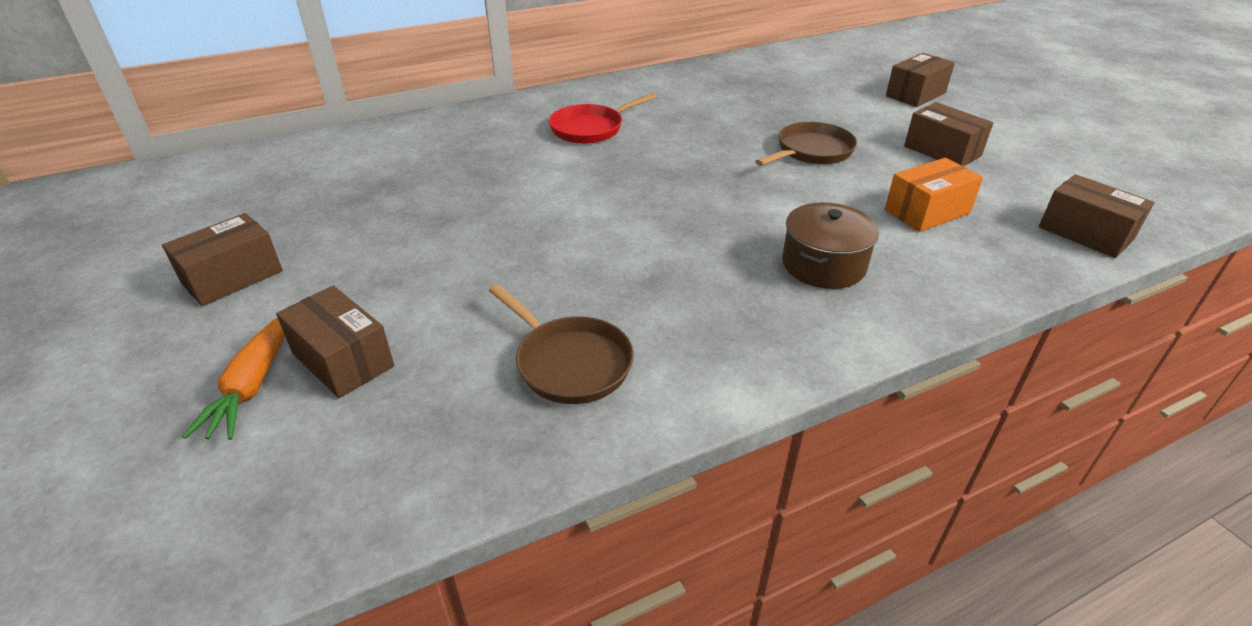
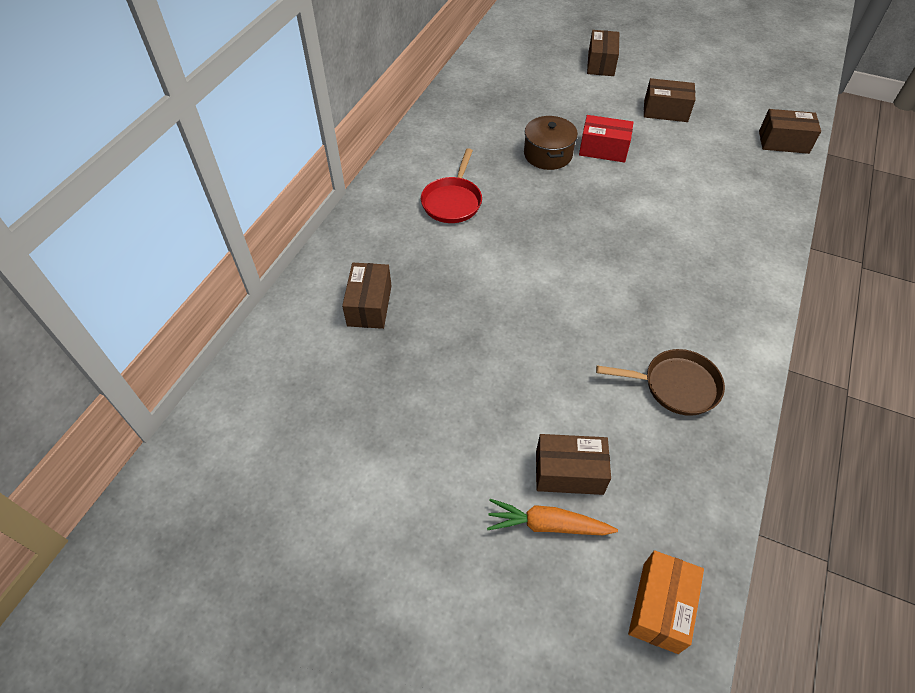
camera: 40 degrees left, 15 degrees up
(232, 277) = (413, 474): brown box -> brown box (369, 305)
(253, 385) = (548, 525): orange carrot -> orange carrot turned 135 degrees clockwise
(811, 151) = (603, 149): brown pan -> red box
(823, 265) = (705, 238): brown pot -> brown pot (547, 154)
(926, 212) = (707, 167): orange box -> orange box (660, 607)

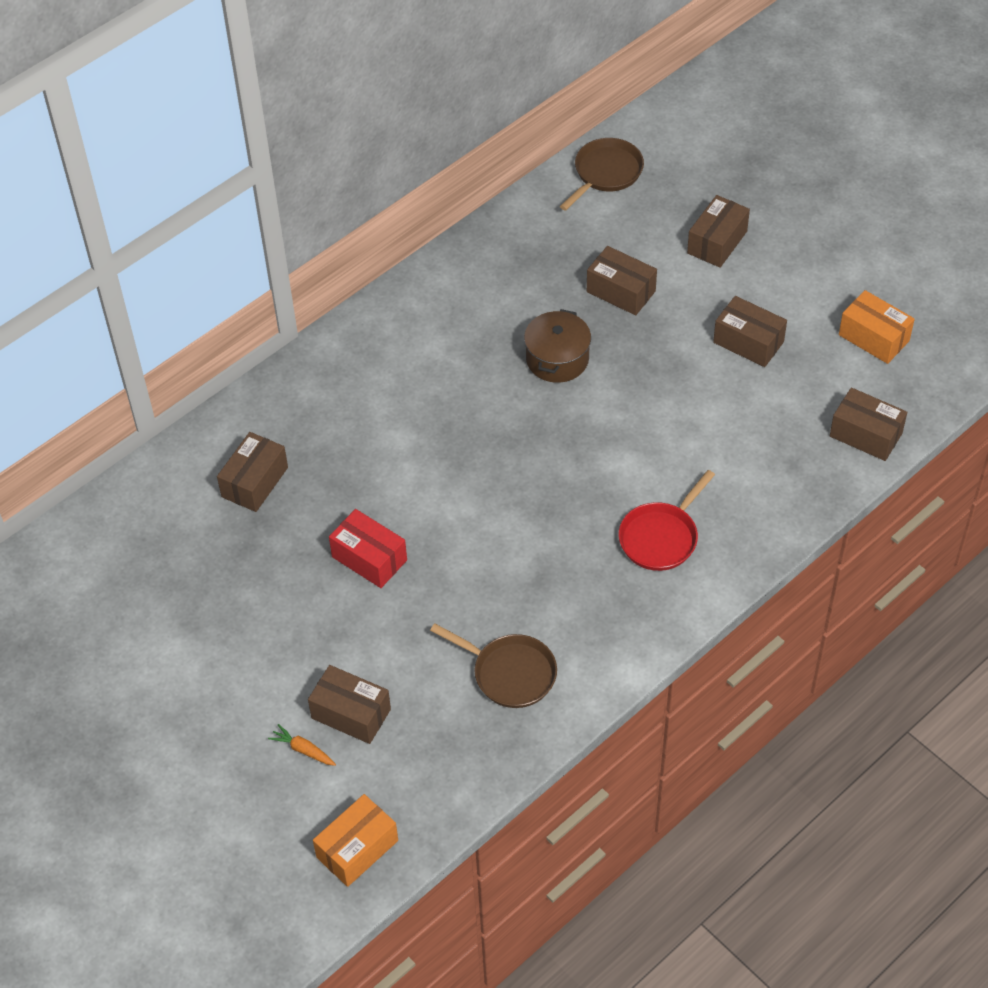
camera: 25 degrees right, 0 degrees up
(452, 201) = (409, 386): red pan -> red pan (661, 537)
(502, 45) = (605, 173): none -> brown pan
(548, 525) = (303, 750): orange carrot -> orange carrot, size x0.60
(561, 105) = (621, 291): none -> brown box
(603, 149) = (629, 373): red box -> red box (369, 558)
(739, 88) = (873, 338): none -> orange box

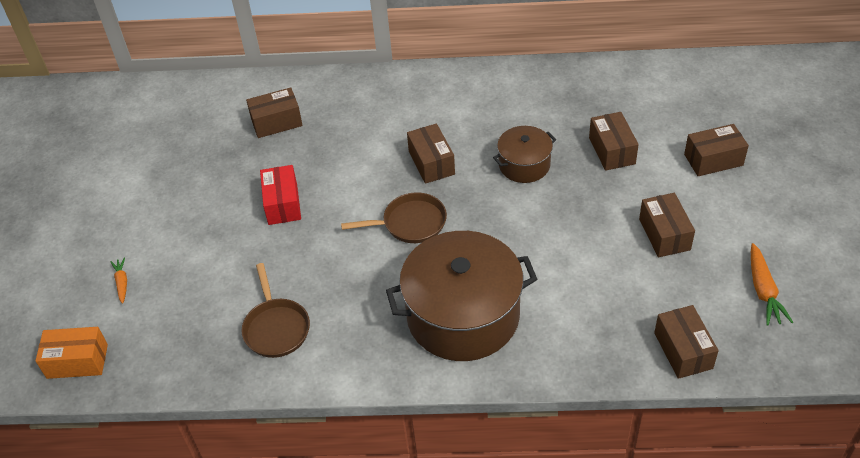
camera: 45 degrees right, 5 degrees down
(351, 714) = (168, 282): brown box -> brown box (431, 163)
(605, 173) = (682, 77): brown pan -> brown pan (410, 223)
(661, 537) = (463, 315): red pan -> brown pot
(873, 338) = (763, 290): orange box -> orange carrot

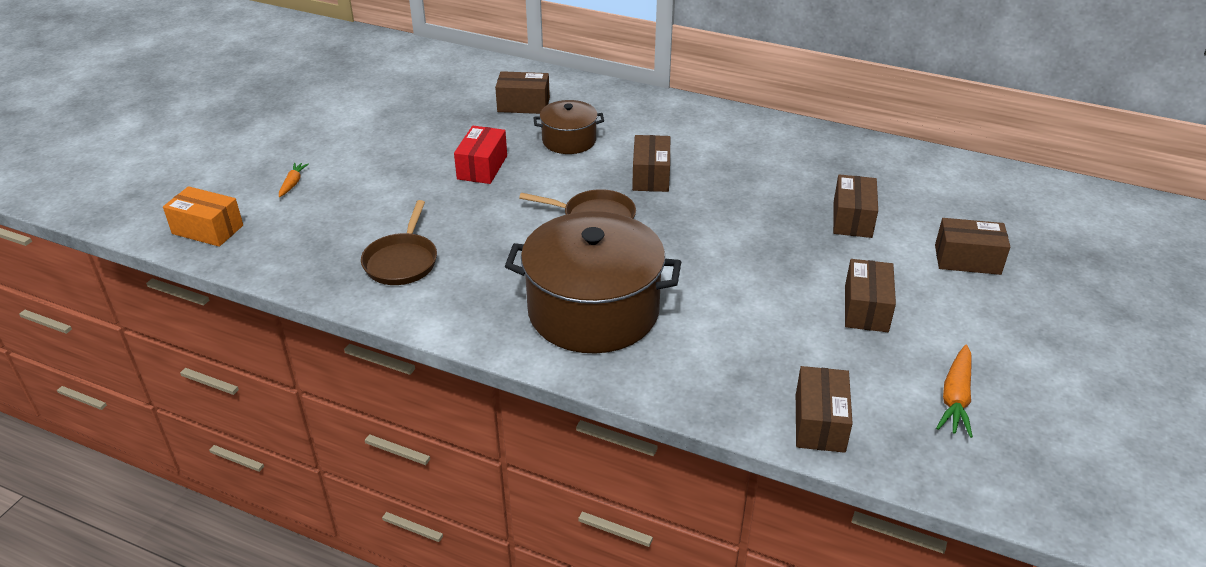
camera: 20 degrees right, 10 degrees down
(524, 165) = (747, 204): brown pot -> brown pot (569, 140)

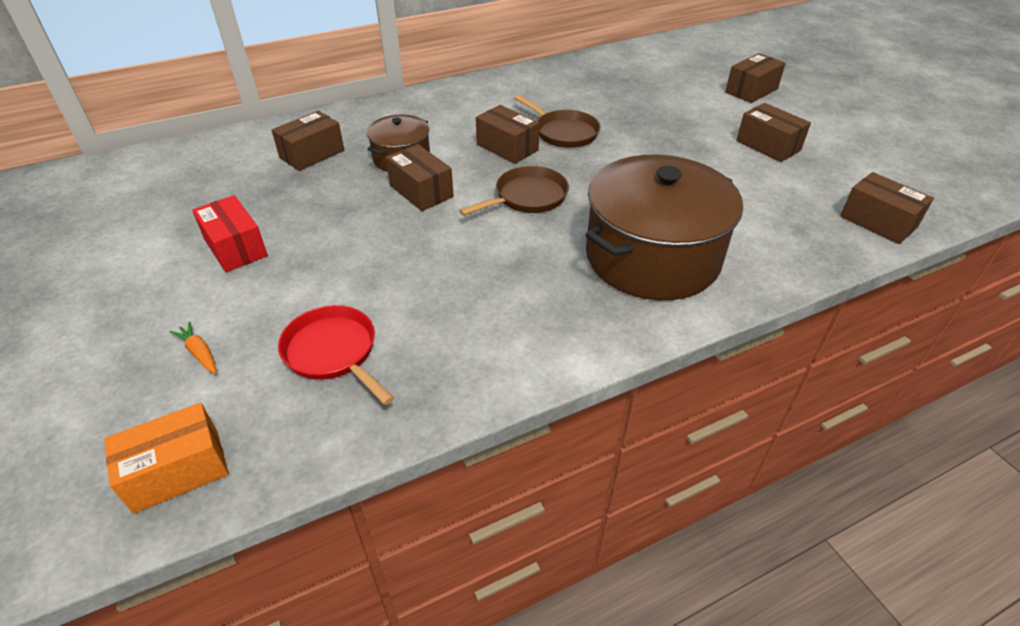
camera: 50 degrees left, 5 degrees up
(340, 227) = (334, 353): none -> red pan
(402, 261) = (449, 334): brown pan -> brown pan (563, 132)
(482, 167) = (370, 218): red box -> red box (236, 247)
(852, 219) = (664, 103): brown box -> brown box (421, 191)
(955, 397) = (887, 161): orange carrot -> none

